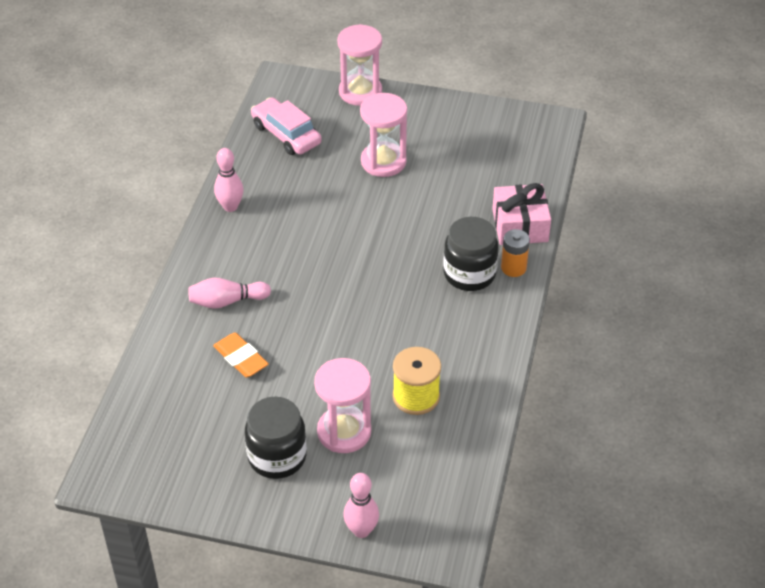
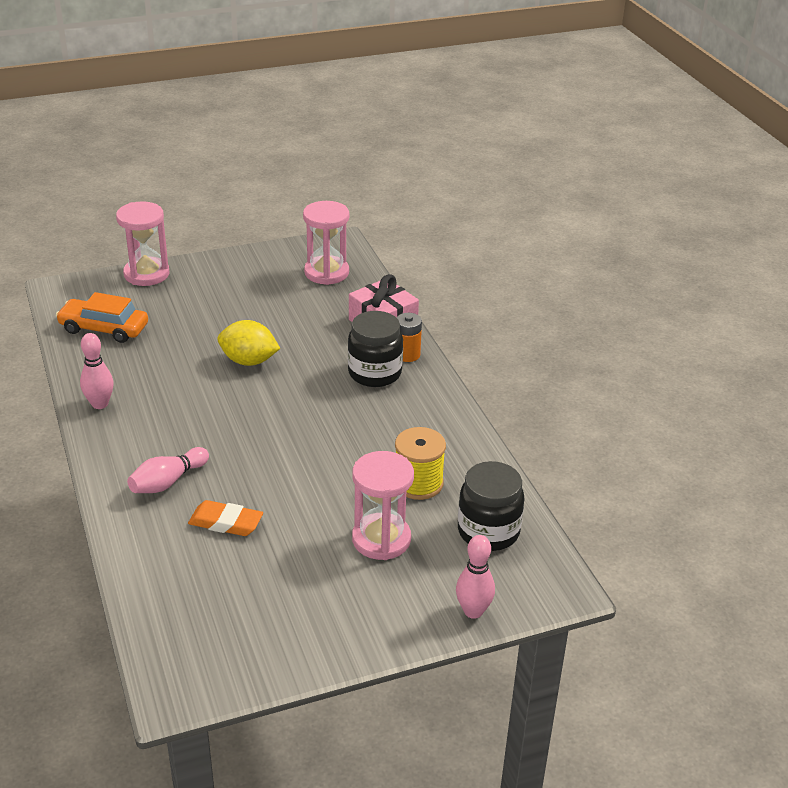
camera: 35 degrees left, 10 degrees down
(277, 457) = (338, 588): black jar -> black jar (488, 531)
(286, 134) = (104, 328): pink car -> orange car
(375, 216) = (249, 361): none -> yellow lemon
(383, 162) = (218, 318): pink hourglass -> pink hourglass (326, 272)

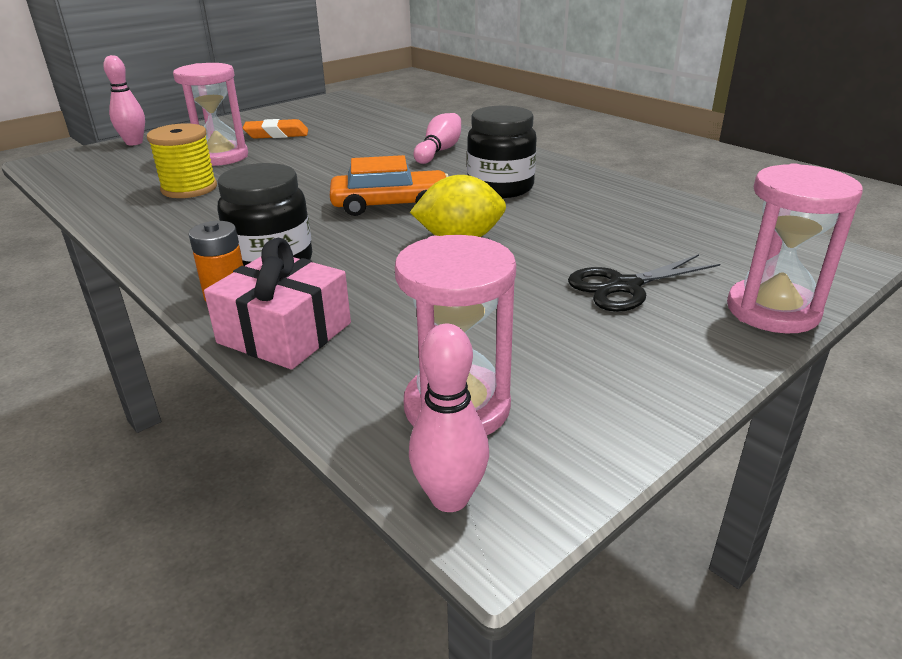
camera: 160 degrees right, 5 degrees down
(100, 404) = (575, 176): pink bowling pin -> pink bowling pin (450, 498)
(104, 328) = (691, 231): orange car -> orange car (391, 205)
(195, 304) = (624, 286): none -> black scissors
(226, 523) = (365, 143): orange eraser -> orange eraser (276, 134)
(488, 531) = (113, 175): black jar -> black jar (500, 188)

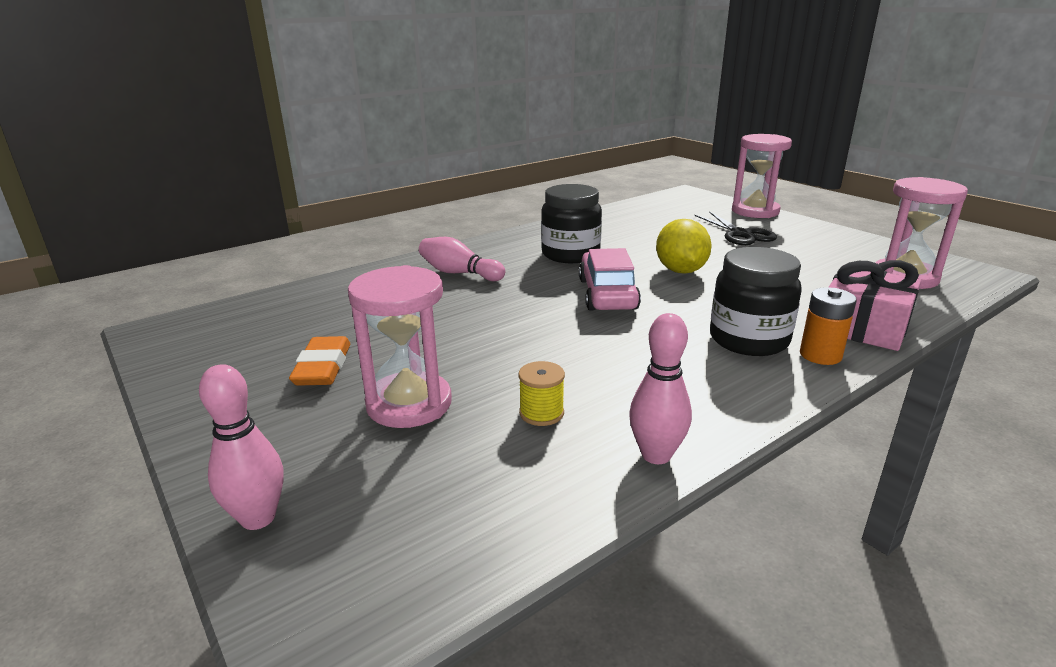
camera: 85 degrees left, 5 degrees down
(189, 188) = (541, 413): yellow spool -> yellow spool, size x0.58
(391, 205) = (607, 294): orange car -> pink car
(450, 498) = (979, 280): pink bowling pin -> pink bowling pin (656, 455)

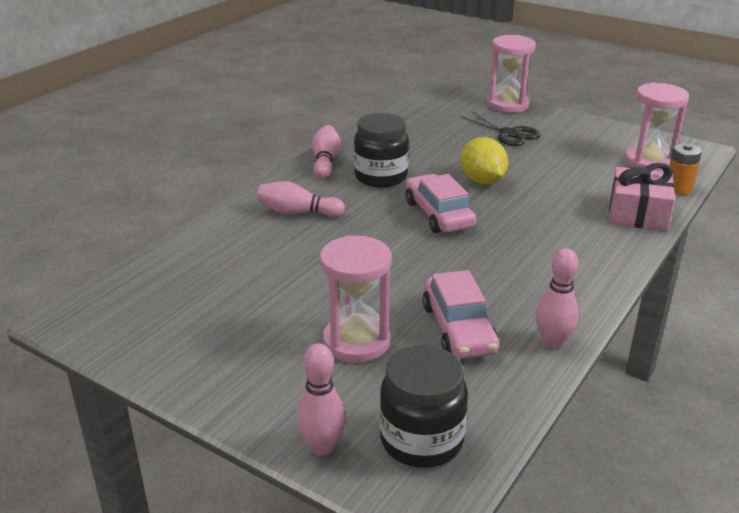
camera: 20 degrees left, 5 degrees up
(323, 367) = (259, 325): orange eraser -> none
(525, 236) = (325, 161): none -> pink bowling pin
(541, 413) = (458, 328): yellow spool -> pink car
(748, 340) = (566, 239): black jar -> black jar (421, 440)
(820, 355) = (619, 244): orange battery -> orange battery (678, 189)

